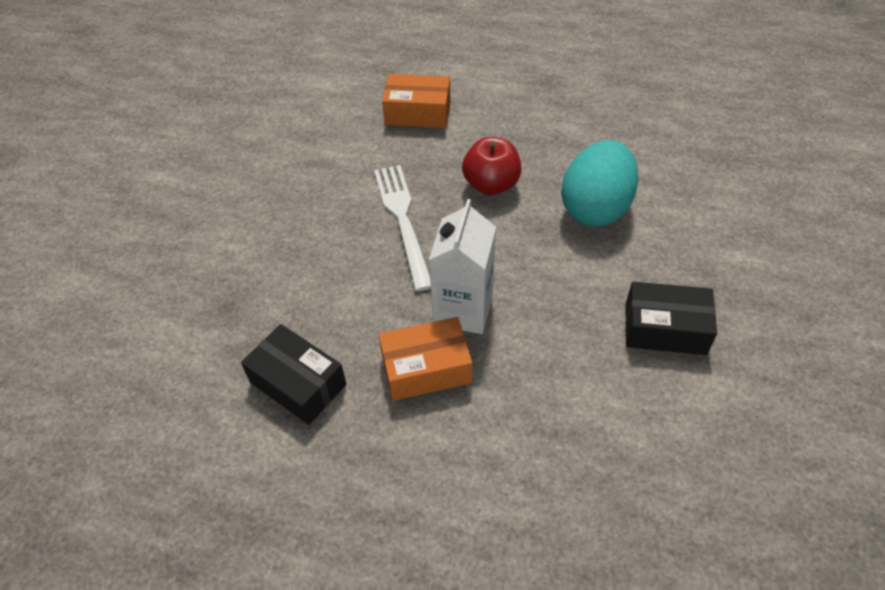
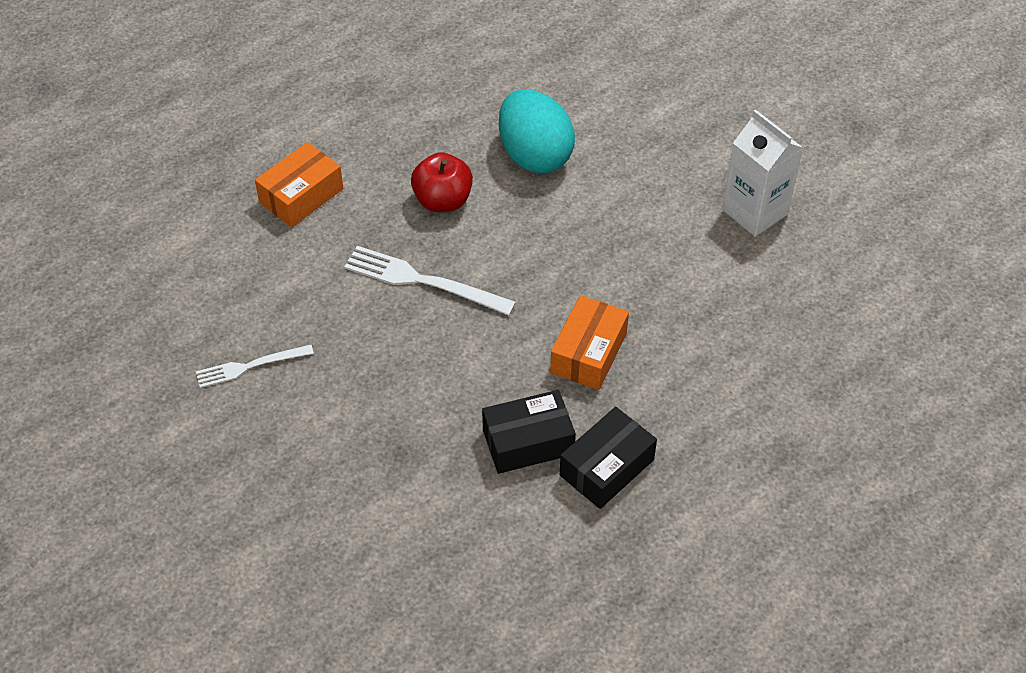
camera: 55 degrees left, 0 degrees up
(244, 179) = (250, 366): none -> white fork
(463, 309) = (555, 298): white carton -> white carton (754, 212)
(665, 329) = (681, 195): black box -> black box (606, 467)

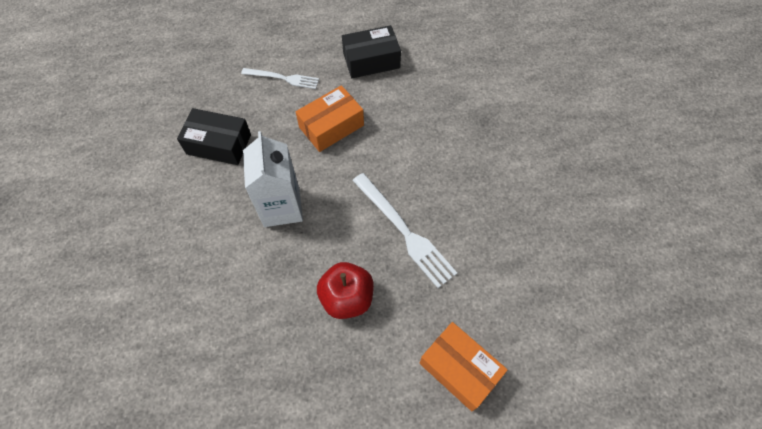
camera: 150 degrees left, 10 degrees up
(250, 366) = (559, 225): white fork -> white fork (283, 78)
(301, 196) = (459, 369): orange box -> orange box turned 60 degrees clockwise
(528, 442) = (405, 93): black box -> black box (219, 144)
(534, 155) = (246, 305): turquoise egg -> none
(754, 212) = (143, 168): white carton -> white carton (282, 207)

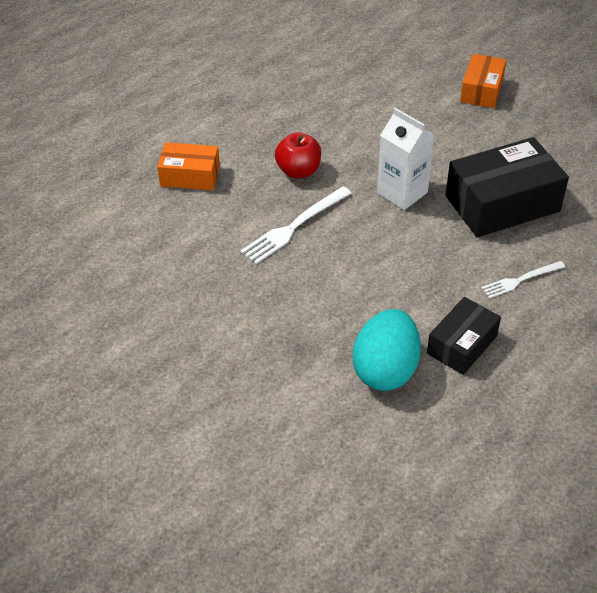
camera: 145 degrees right, 15 degrees down
(219, 144) = (502, 203): black box -> black box, size x1.71
(331, 126) = (430, 265): orange box -> orange box (481, 90)
(404, 231) = (294, 226): white fork -> white fork turned 60 degrees counterclockwise
(437, 73) = (385, 370): none -> turquoise egg

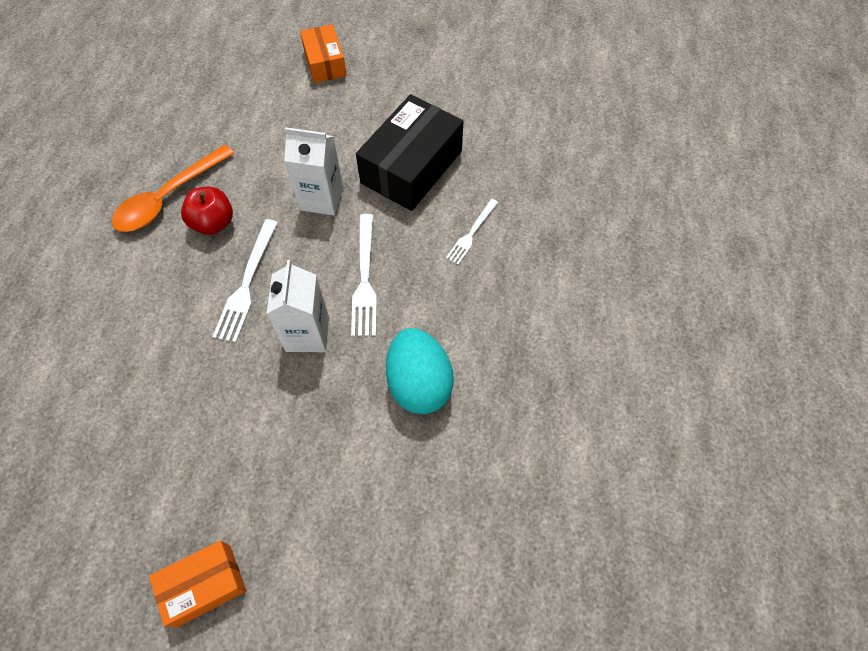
camera: 35 degrees left, 15 degrees up
(190, 176) = (109, 281): orange box -> orange box (204, 585)
(275, 137) = (167, 198): none -> orange spoon
(317, 286) = (307, 334): none -> white carton
(396, 269) = (364, 279): none -> white fork
(462, 345) = (464, 322): black box -> none

